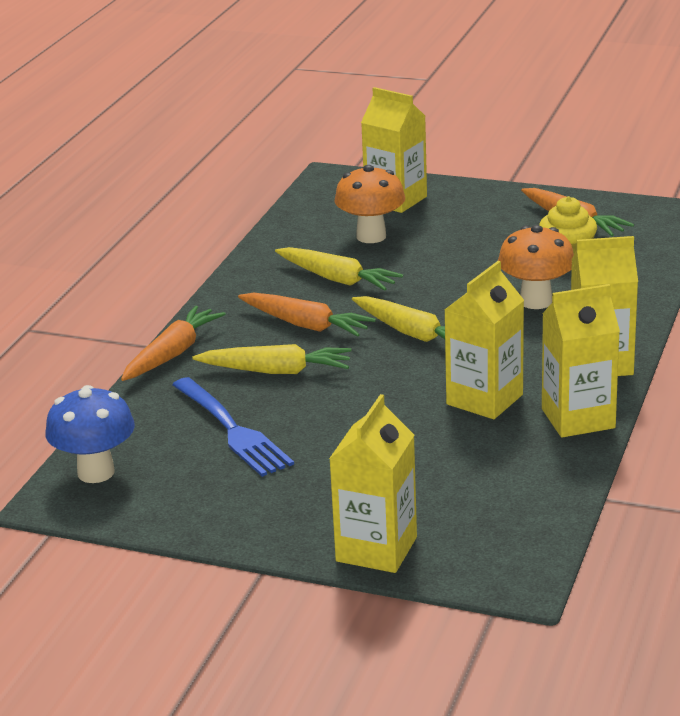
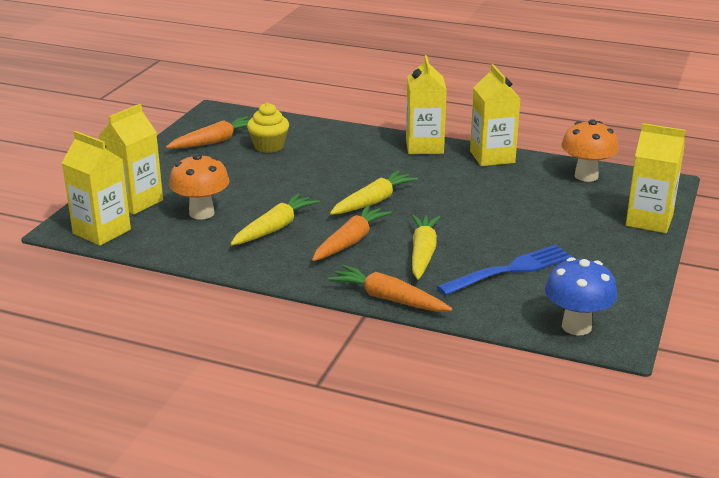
camera: 90 degrees left, 0 degrees up
(484, 399) = (468, 182): yellow carton -> yellow carton (101, 231)
(536, 301) = (334, 160): orange mushroom -> orange mushroom (586, 176)

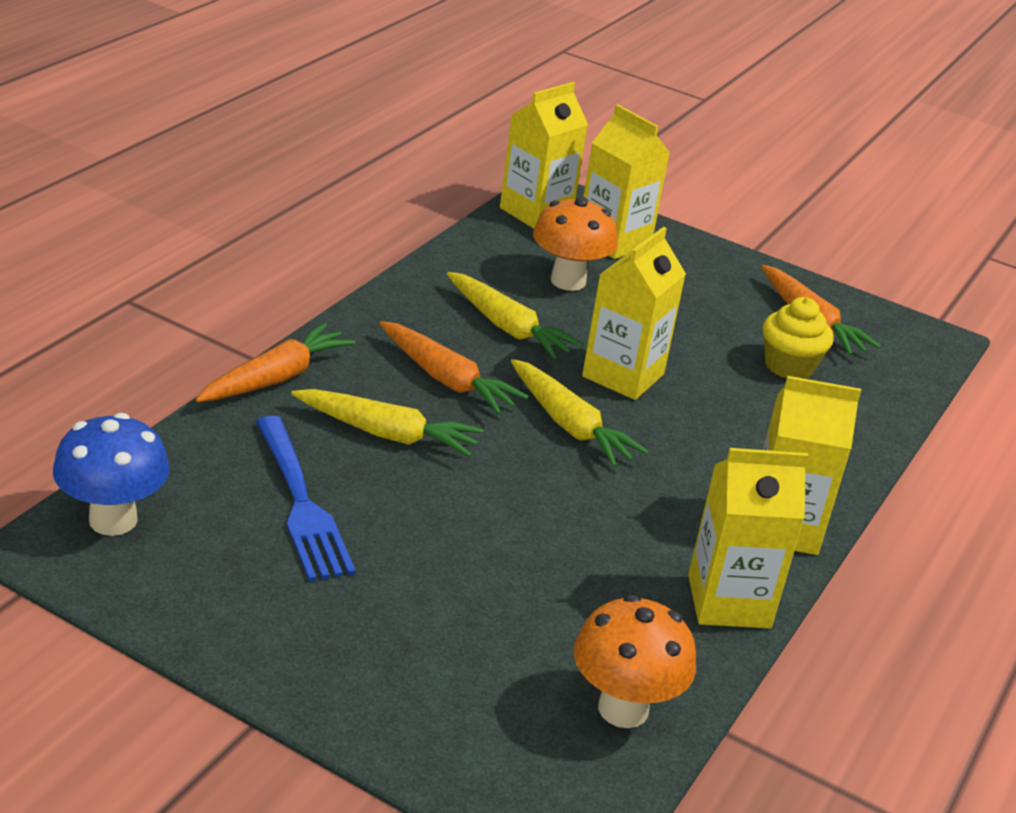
camera: 95 degrees right, 5 degrees up
(649, 220) = (407, 732): yellow carton -> yellow carton (623, 375)

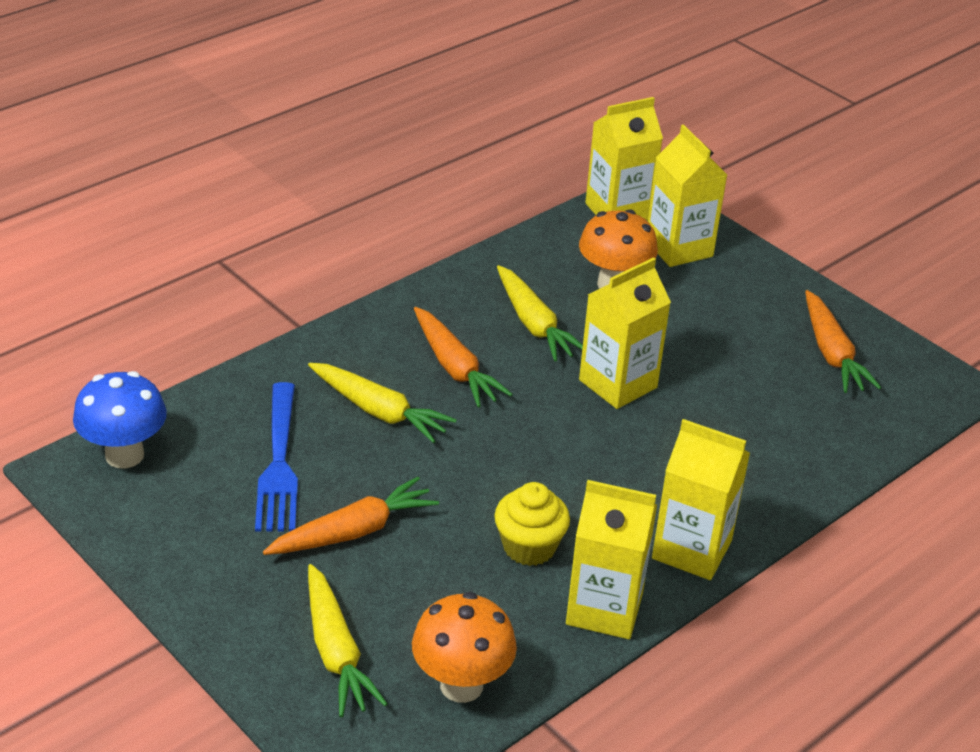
camera: 20 degrees right, 5 degrees up
(275, 378) = (308, 347): orange carrot -> orange carrot (353, 531)
(569, 425) = (544, 425): yellow carrot -> yellow carrot (336, 651)
(789, 366) = (784, 395): yellow cupcake -> yellow cupcake (529, 547)

